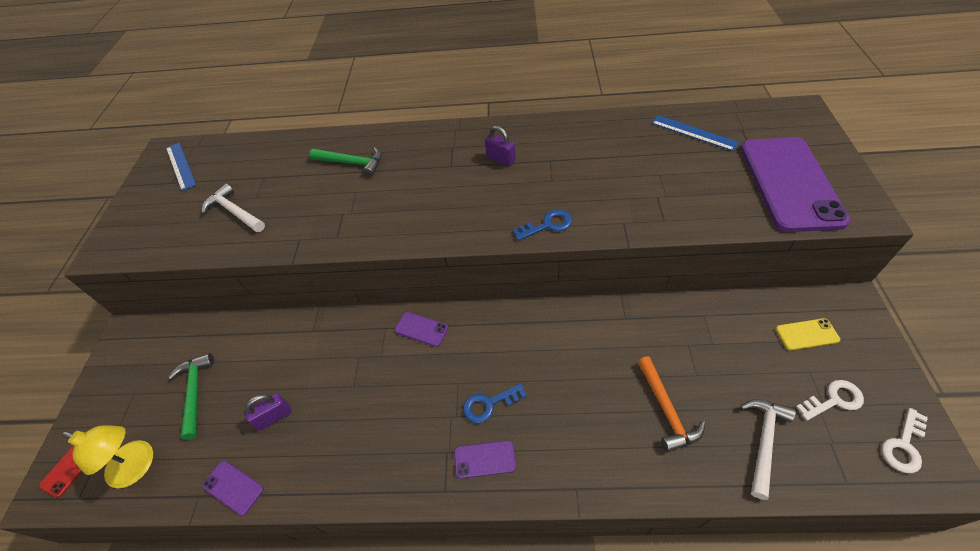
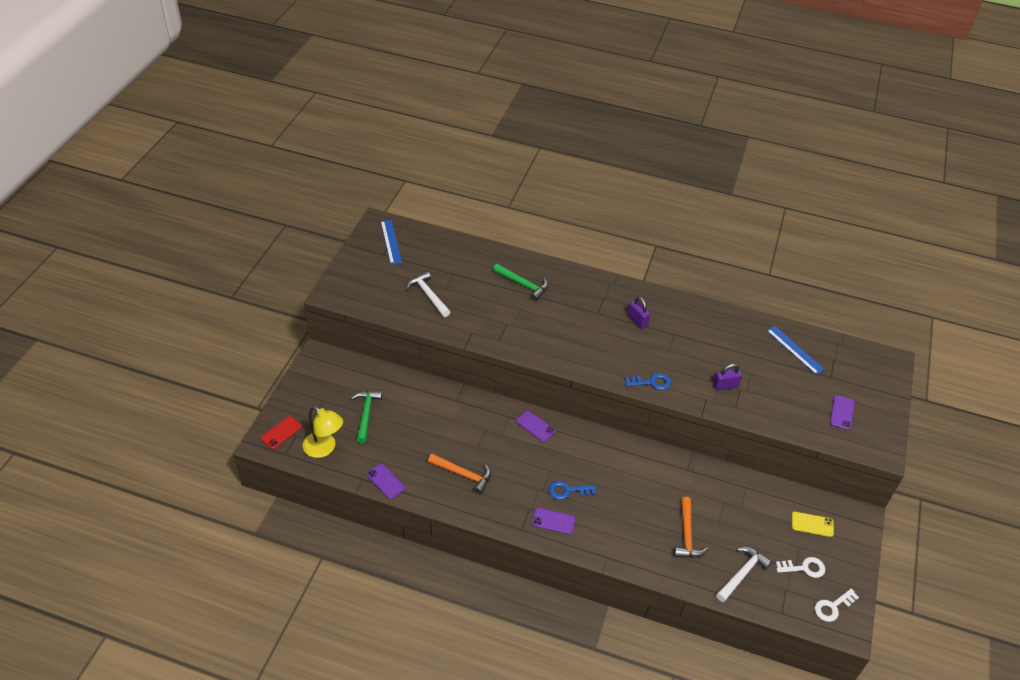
camera: 10 degrees right, 5 degrees down
(274, 417) = (418, 448): purple padlock -> purple padlock (725, 385)
(342, 433) = (463, 474): none -> orange hammer
(790, 183) = (842, 412): purple phone -> purple phone, size x0.41

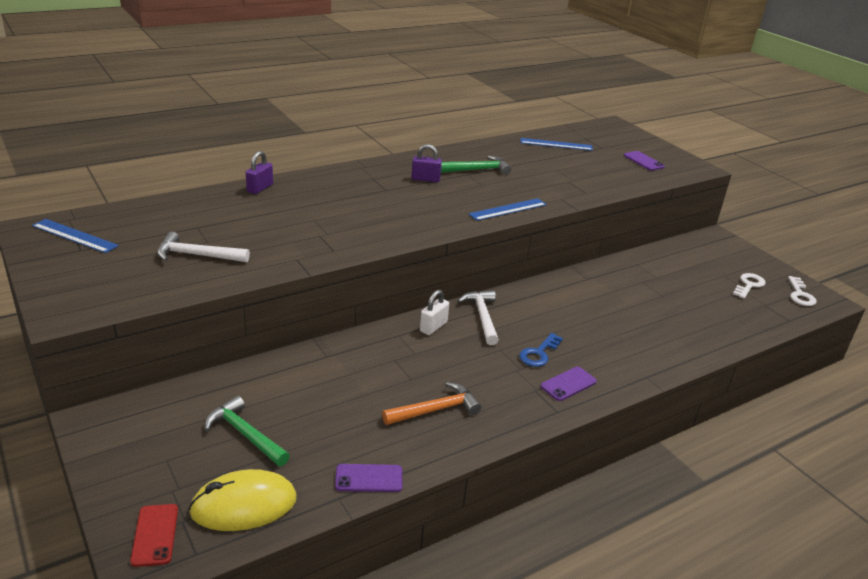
camera: 50 degrees left, 15 degrees down
(324, 448) = (244, 505): yellow lamp -> yellow mouse
(523, 284) = (285, 202): green hammer -> green hammer (478, 170)
(535, 426) = (433, 327): purple phone -> white padlock
(651, 382) = (508, 209): blue key -> blue ruler
(687, 534) = (662, 318): orange hammer -> none
(725, 385) = (556, 184): purple padlock -> purple padlock (260, 188)
(742, 574) = (731, 316): white hammer -> white hammer (482, 317)
(812, 524) = (706, 258): yellow phone -> none

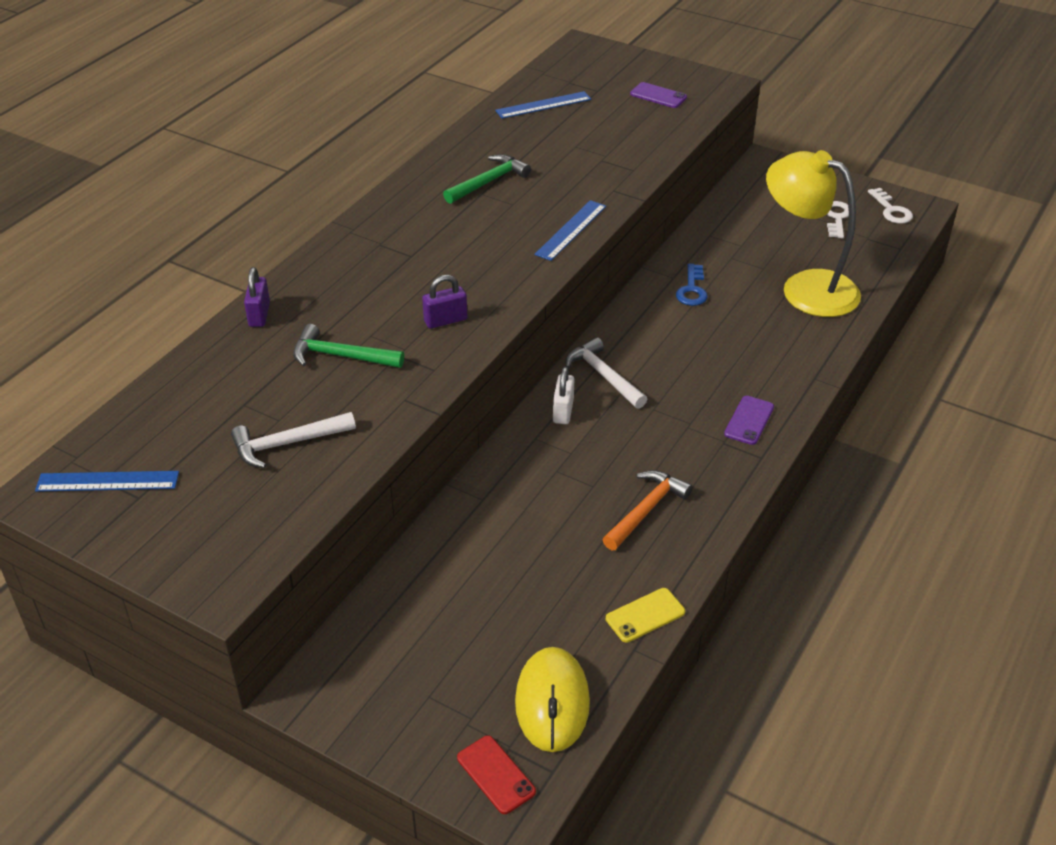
camera: 25 degrees left, 10 degrees up
(244, 505) = (552, 702): yellow mouse -> yellow mouse turned 45 degrees counterclockwise
(245, 434) = (482, 629): green hammer -> green hammer (341, 356)
(369, 478) = (645, 615): purple phone -> yellow phone
(425, 179) = (442, 221): purple padlock -> purple padlock (445, 320)
(539, 353) = (694, 396): blue key -> blue key (692, 289)
(687, 318) = (806, 287): none -> yellow lamp

